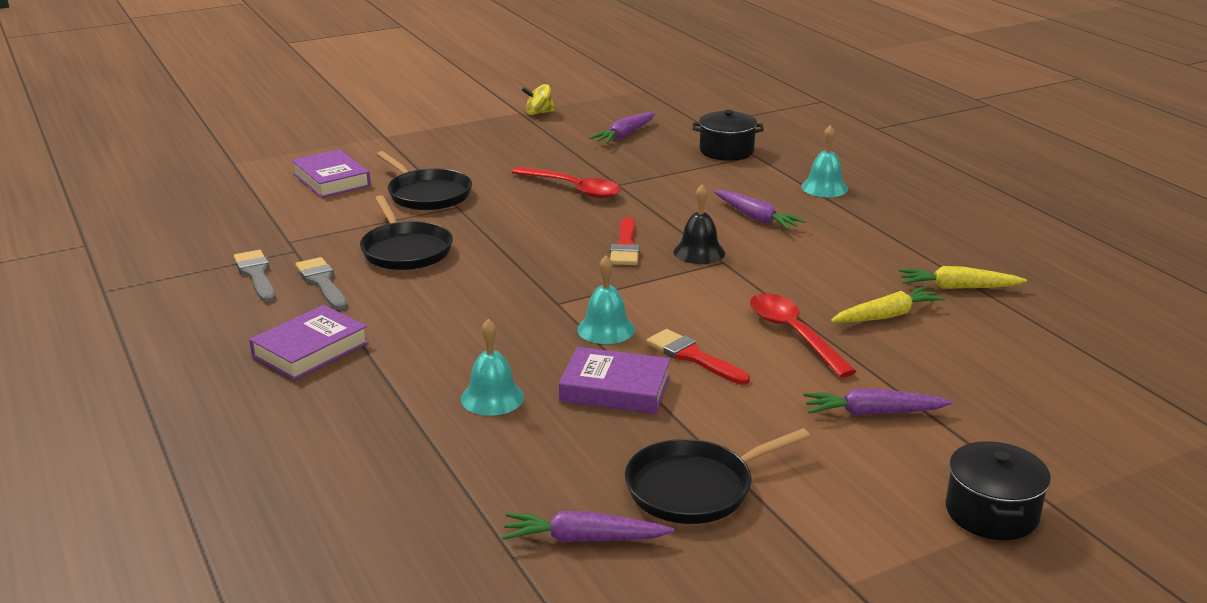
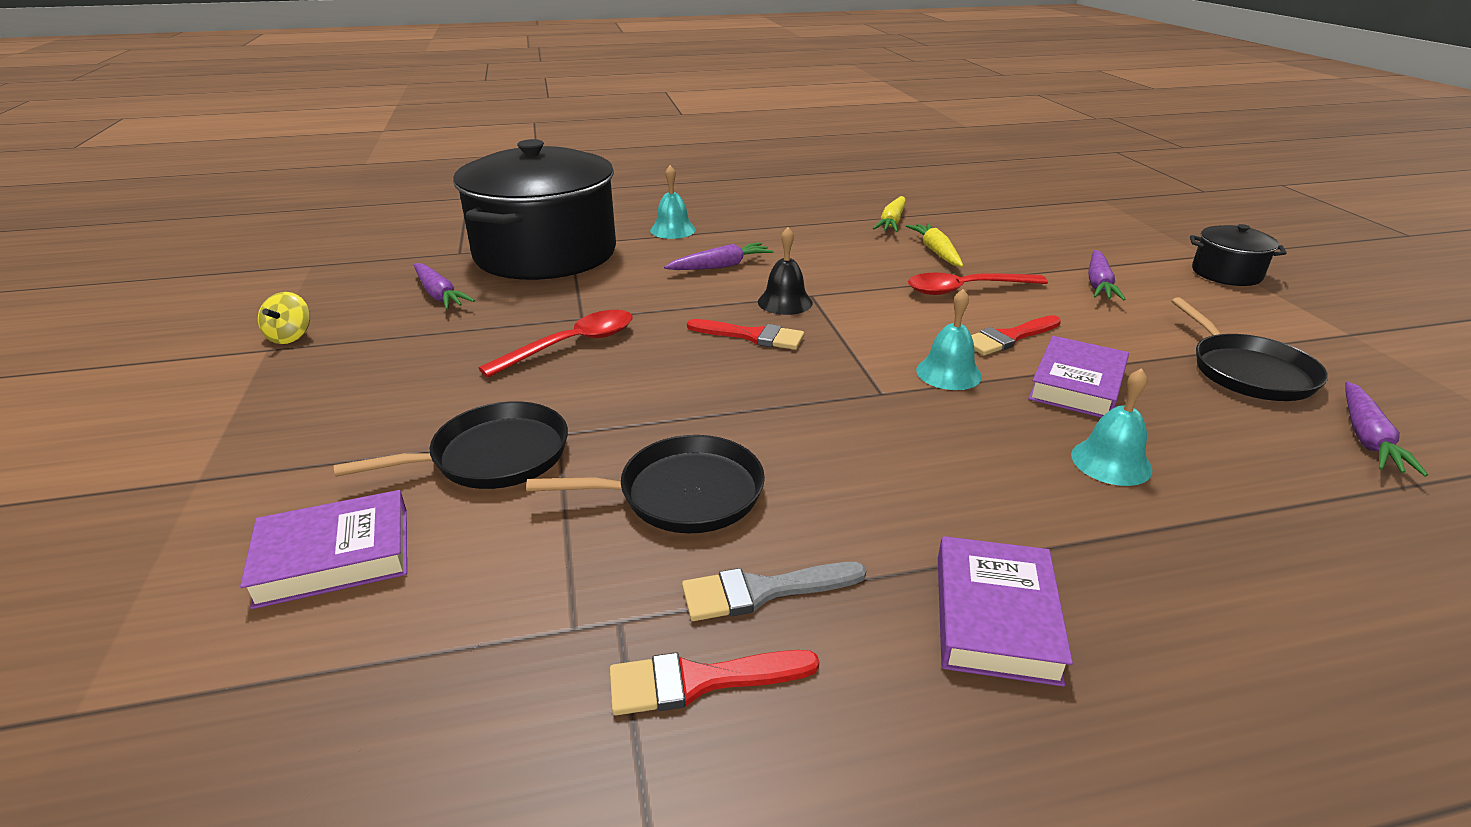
camera: 75 degrees left, 5 degrees up
(256, 274) = (699, 681): grey brush -> red brush
(310, 349) = (995, 617): purple book -> purple book turned 45 degrees clockwise
(726, 151) = (545, 253): black pot -> black pot, size x2.31

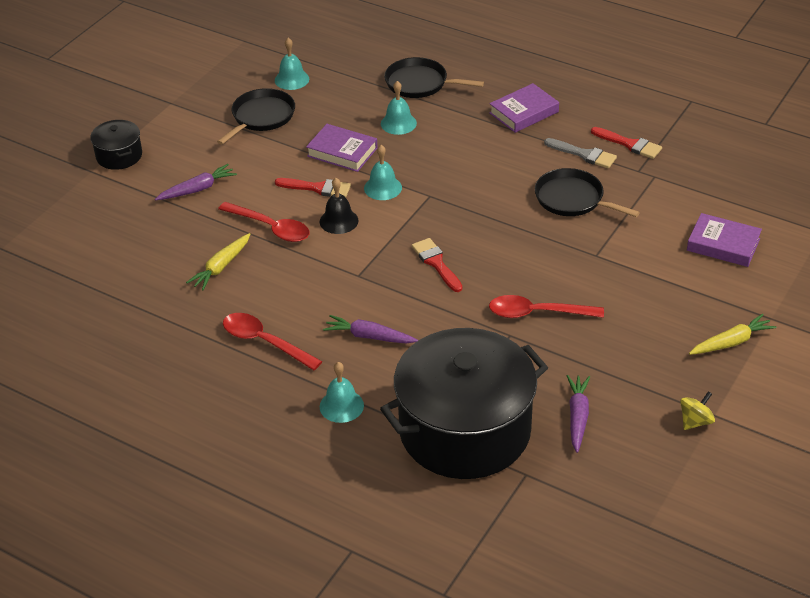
camera: 135 degrees left, 10 degrees up
(493, 456) = (634, 259): black pan -> black pan (420, 83)
(785, 302) = (381, 278): black bell -> black bell (339, 221)
(800, 233) = (264, 342): none -> red spoon
(892, 222) = (184, 315): yellow carrot -> yellow carrot (731, 342)
(1077, 385) = (342, 152): purple book -> purple book turned 45 degrees clockwise
(1367, 438) = (292, 79): purple carrot -> turquoise bell

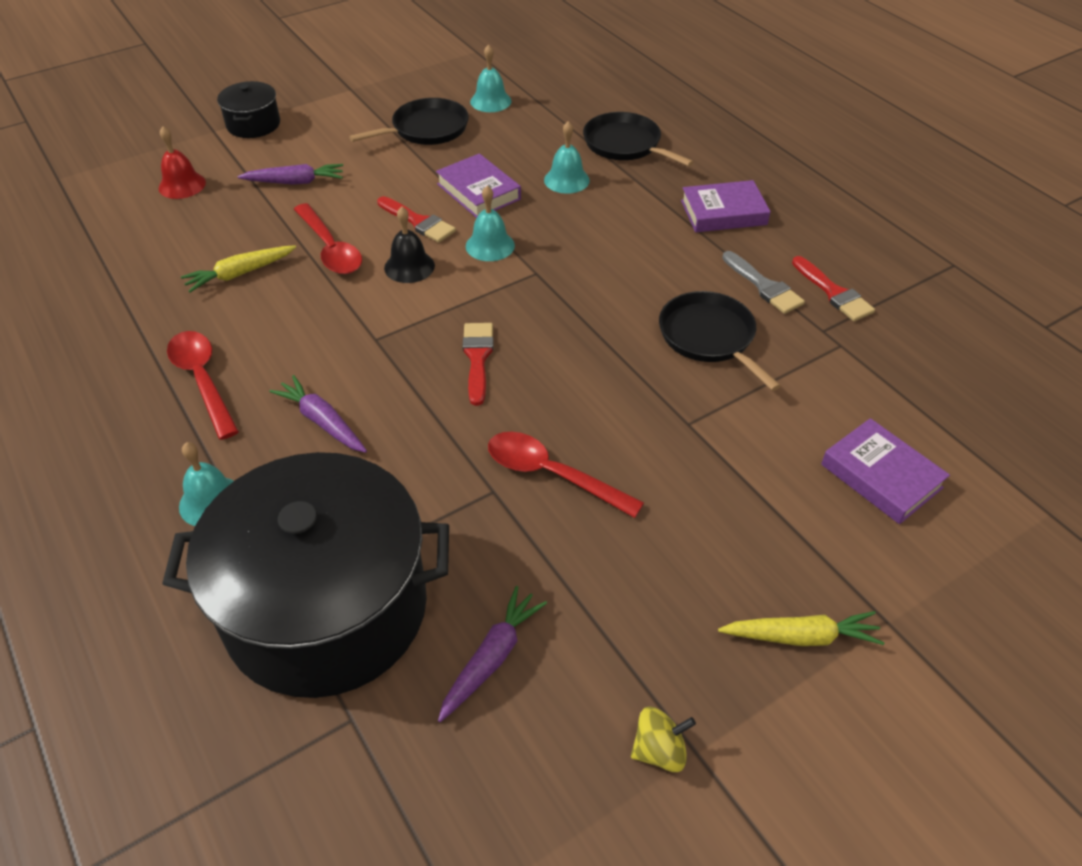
camera: 25 degrees right, 5 degrees up
(110, 220) = (182, 185): none -> red bell

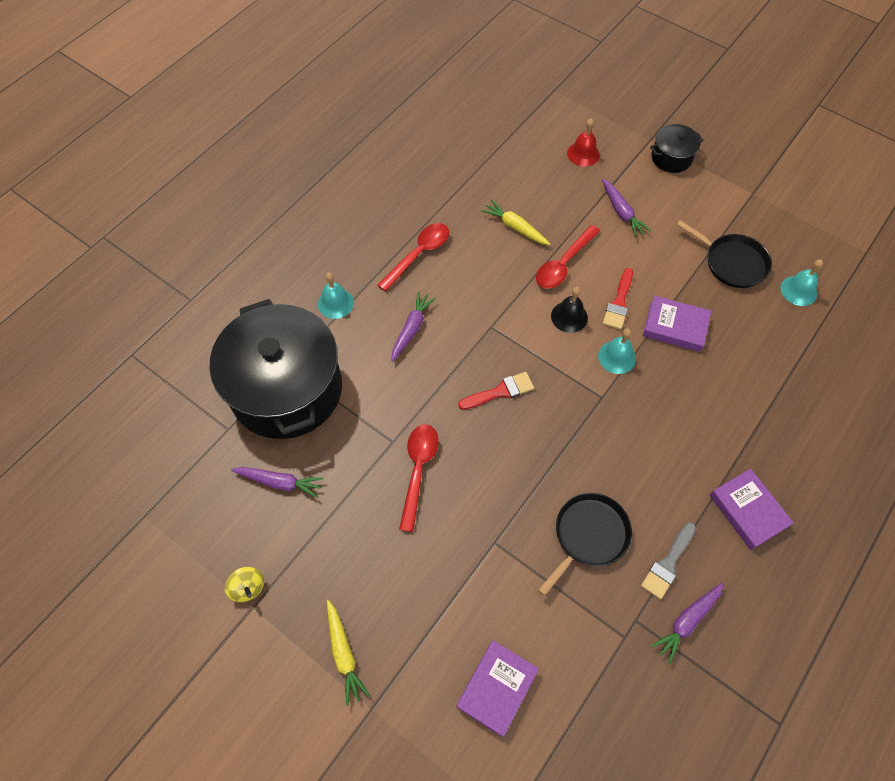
camera: 70 degrees right, 15 degrees up
(478, 191) = (675, 326): purple book -> purple book turned 75 degrees clockwise
(566, 180) = (724, 381): turquoise bell -> none
(625, 145) = (799, 409): black pan -> none
(834, 293) = (687, 621): red brush -> purple carrot

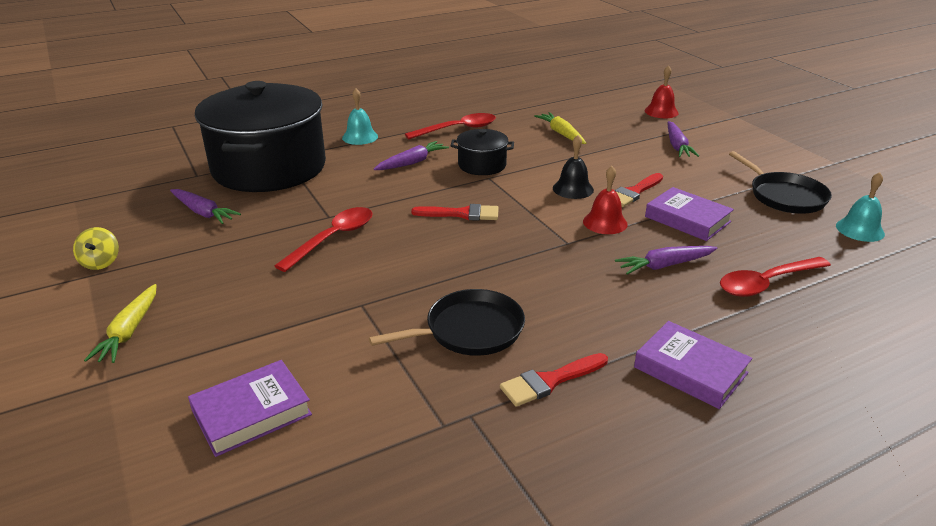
camera: 25 degrees right, 30 degrees down
(563, 264) = (592, 160): red spoon -> red spoon (766, 283)
(617, 357) = (605, 222): turquoise bell -> red bell
(668, 563) = (549, 381): grey brush -> red brush
(671, 158) = (753, 129): black pot -> black pot (482, 165)
(687, 621) = (537, 439): purple carrot -> purple carrot (664, 265)
(748, 510) = (690, 370): purple book -> purple book turned 45 degrees counterclockwise

